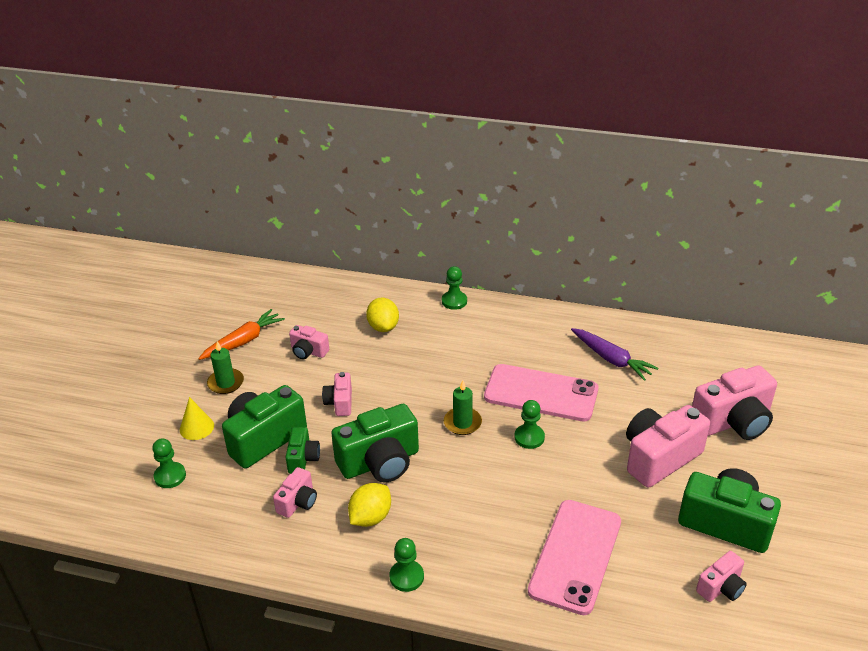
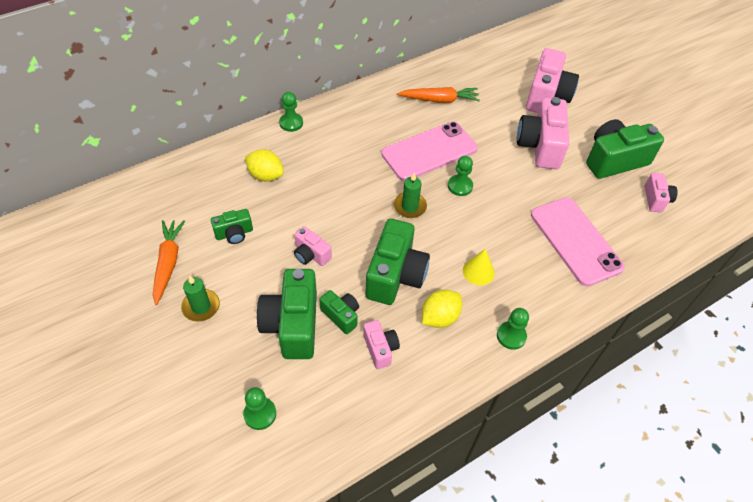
camera: 50 degrees left, 15 degrees up
(196, 427) = (227, 359): yellow cone -> yellow cone (478, 271)
(308, 351) = (234, 233): pink camera -> green camera
(370, 517) = (439, 317): yellow lemon -> yellow lemon turned 60 degrees clockwise
(611, 359) = (439, 100): purple carrot -> orange carrot

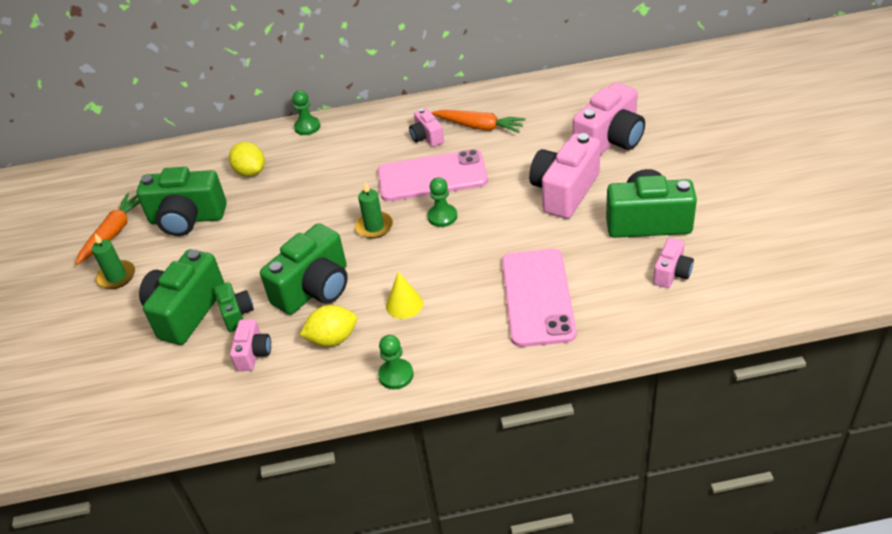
camera: 30 degrees right, 10 degrees down
(234, 233) = (187, 219): green camera -> green camera, size x1.91
(260, 414) = (106, 382): green pawn -> none
(311, 254) = (245, 252): pink camera -> pink camera (427, 137)

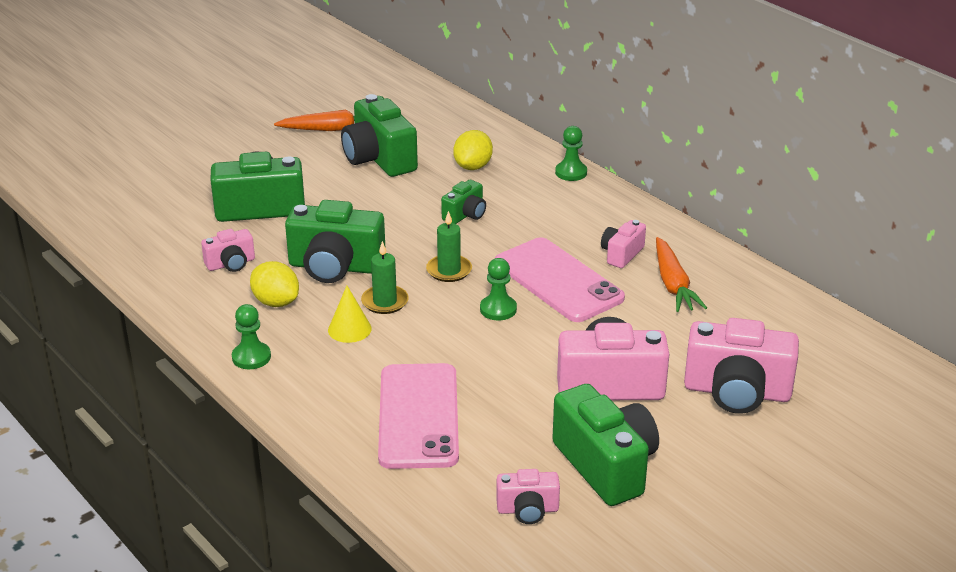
camera: 55 degrees right, 10 degrees down
(116, 277) = (279, 154): green candle -> green candle (385, 302)
(236, 314) = (274, 235): green camera -> green camera (465, 215)
(537, 297) = (418, 416): pink phone -> pink phone turned 60 degrees counterclockwise

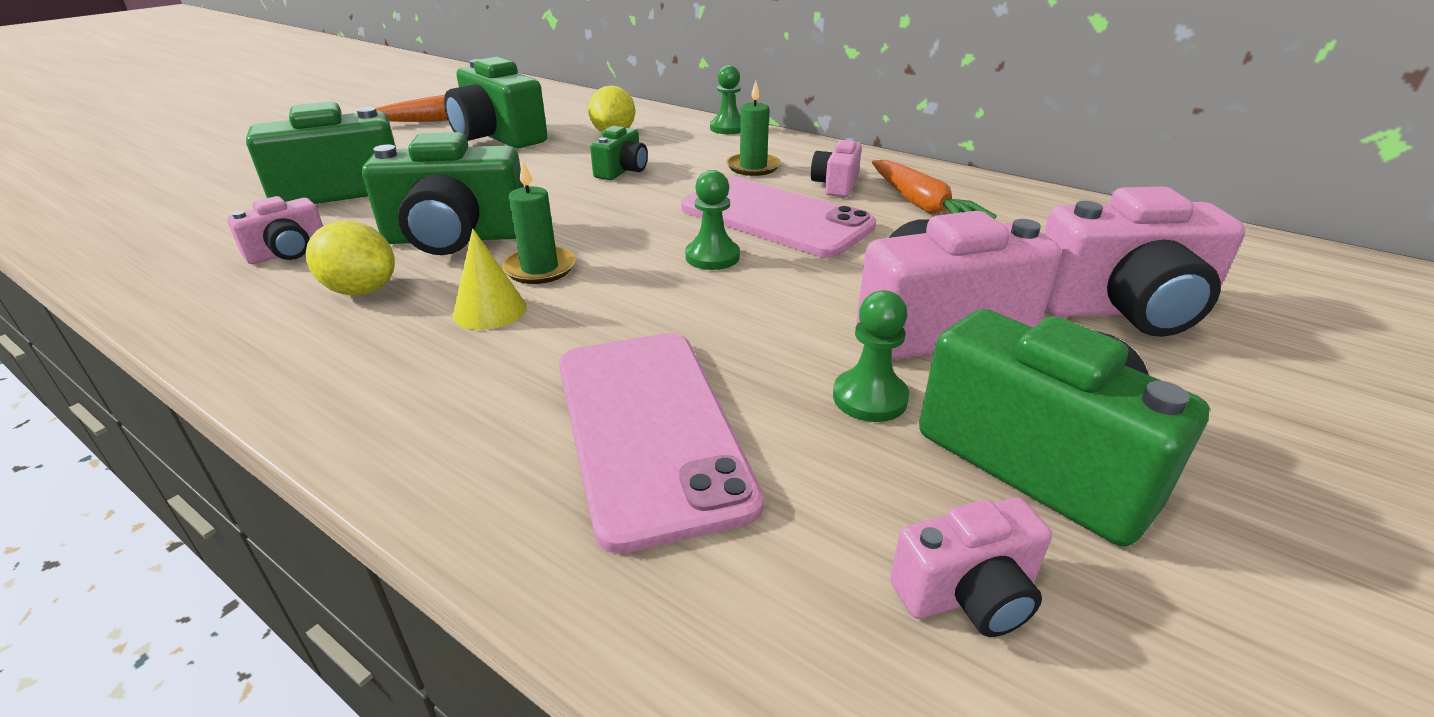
camera: 15 degrees left, 0 degrees up
(251, 357) = (311, 376): green pawn -> green pawn (869, 398)
(449, 270) = (623, 224): green candle -> green candle (753, 167)

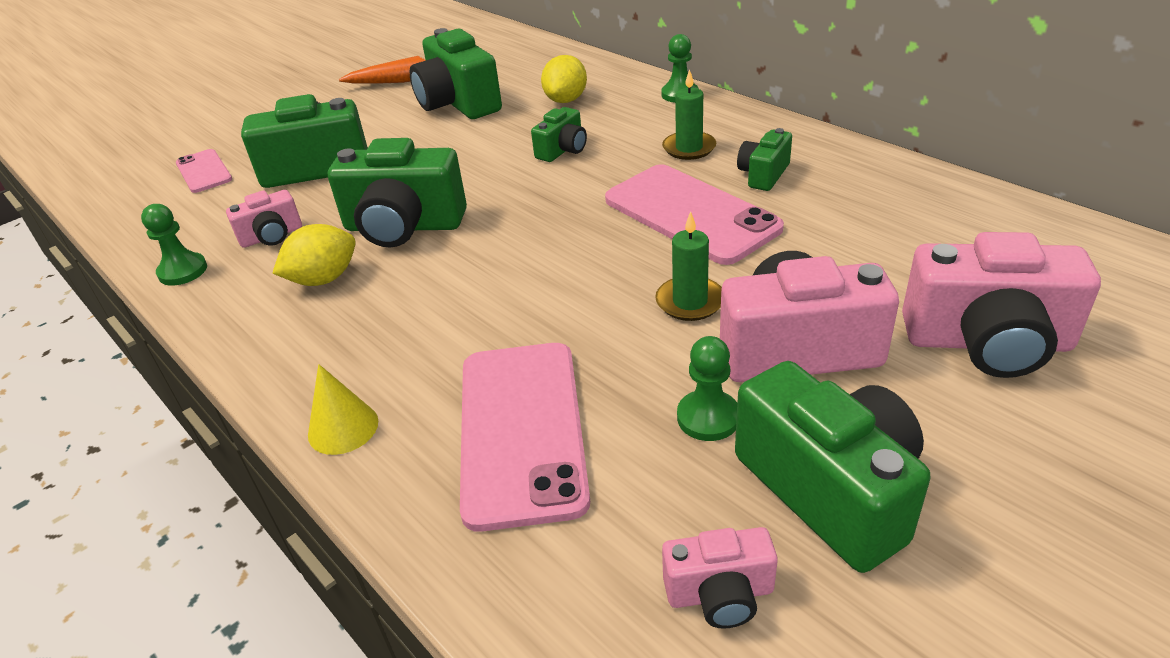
camera: 15 degrees right, 5 degrees up
(196, 197) = (204, 171): none -> pink phone
(361, 290) = (323, 279): yellow lemon -> yellow lemon turned 75 degrees counterclockwise
(490, 310) = (420, 306): yellow cone -> yellow cone (343, 428)
(540, 268) = (467, 264): green candle -> green candle (690, 302)
(712, 257) = (618, 258): green pawn -> green pawn (183, 271)
(836, 185) = (763, 175): pink camera -> green camera
(921, 205) = (840, 203): orange carrot -> none

